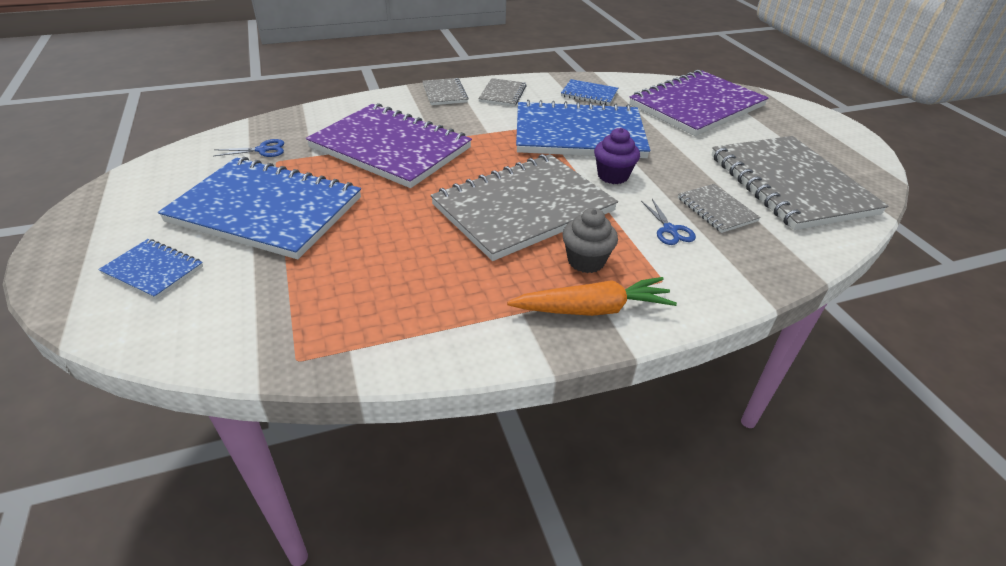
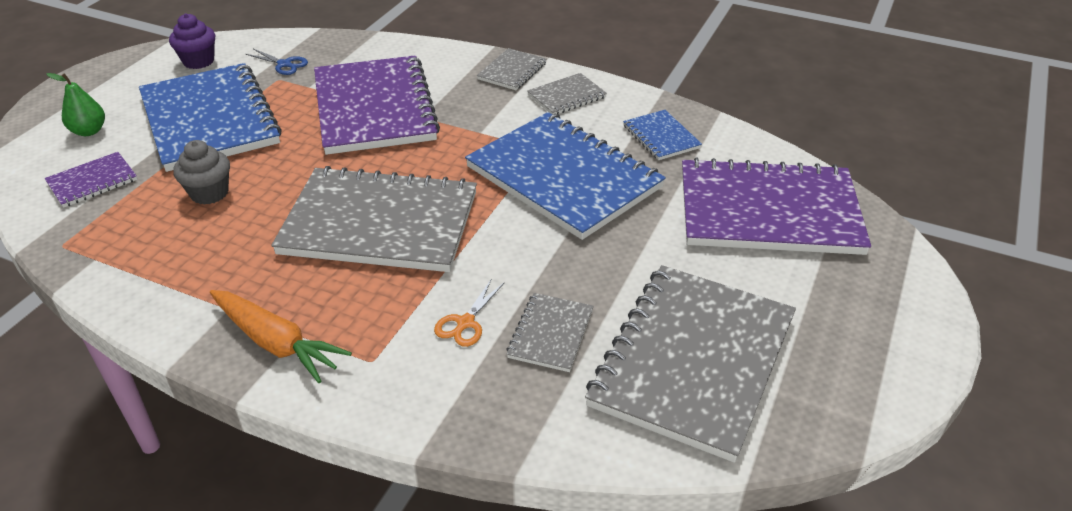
camera: 45 degrees right, 0 degrees up
(153, 270) = (89, 131): blue notebook -> green pear
(234, 302) = (92, 181): none -> purple notebook
(586, 261) = (343, 301): grey cupcake -> grey cupcake (209, 193)
(613, 176) = (514, 239): purple cupcake -> purple cupcake (198, 61)
(670, 230) = (465, 323): blue scissors -> orange scissors

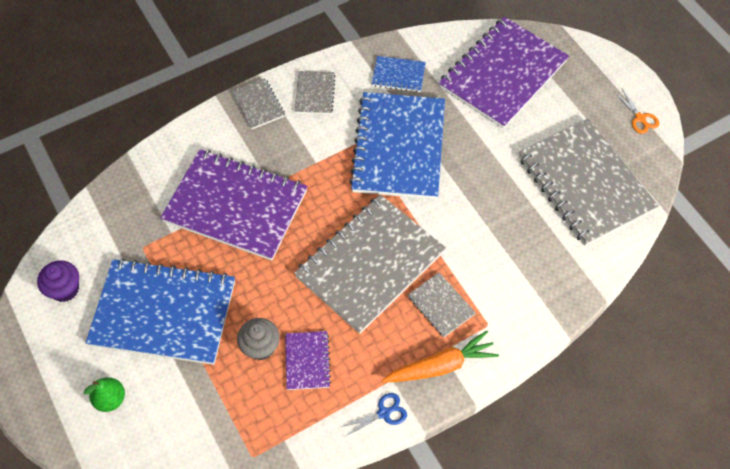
camera: 55 degrees left, 20 degrees up
(92, 181) = (186, 416): purple notebook -> purple notebook (307, 361)
(284, 64) = (123, 234): blue scissors -> blue scissors (384, 413)
(465, 323) = (489, 266): orange scissors -> orange scissors (640, 118)
(551, 334) = (525, 232): grey notebook -> grey notebook (441, 305)
(563, 177) = (399, 147): blue notebook -> blue notebook turned 75 degrees counterclockwise

